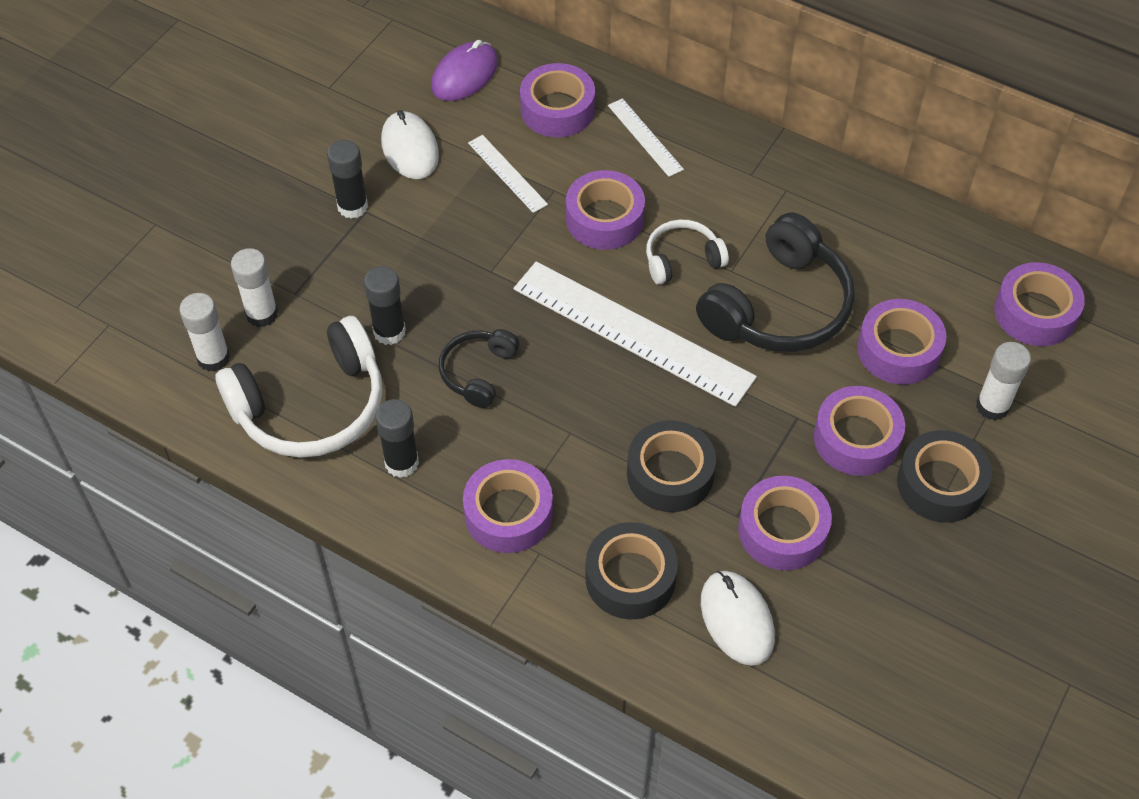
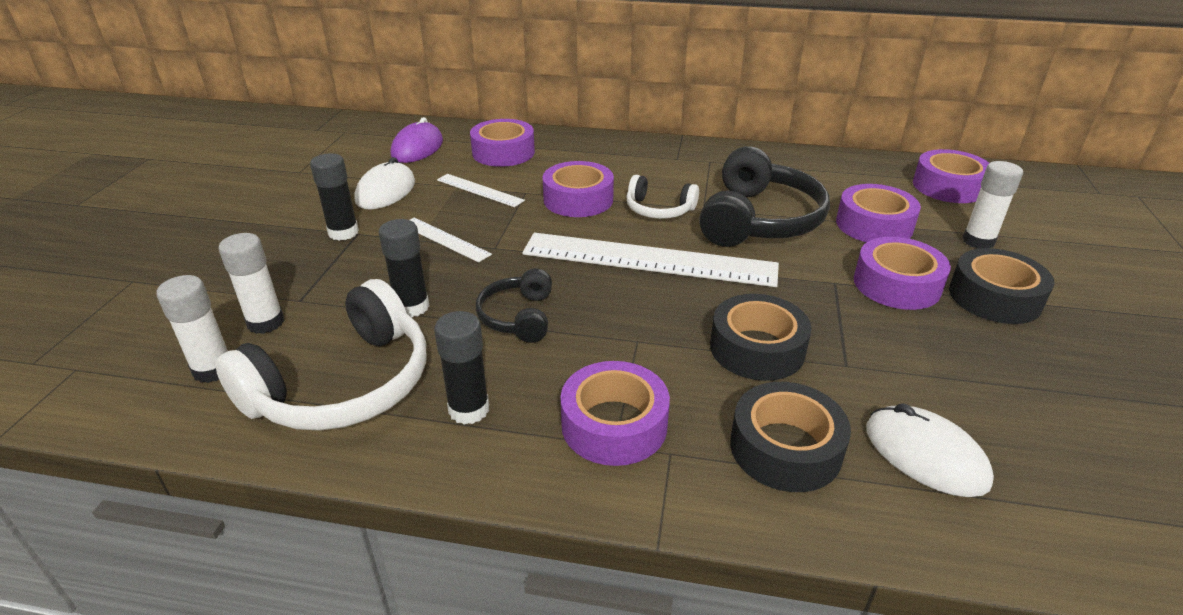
camera: 20 degrees left, 20 degrees down
(410, 148) = (386, 191): white mouse -> white mouse turned 60 degrees clockwise
(645, 137) = (582, 154): white ruler -> white ruler (445, 239)
(682, 259) = (659, 209): white headphones -> white headphones turned 120 degrees counterclockwise
(782, 530) = (898, 365): purple tape -> none

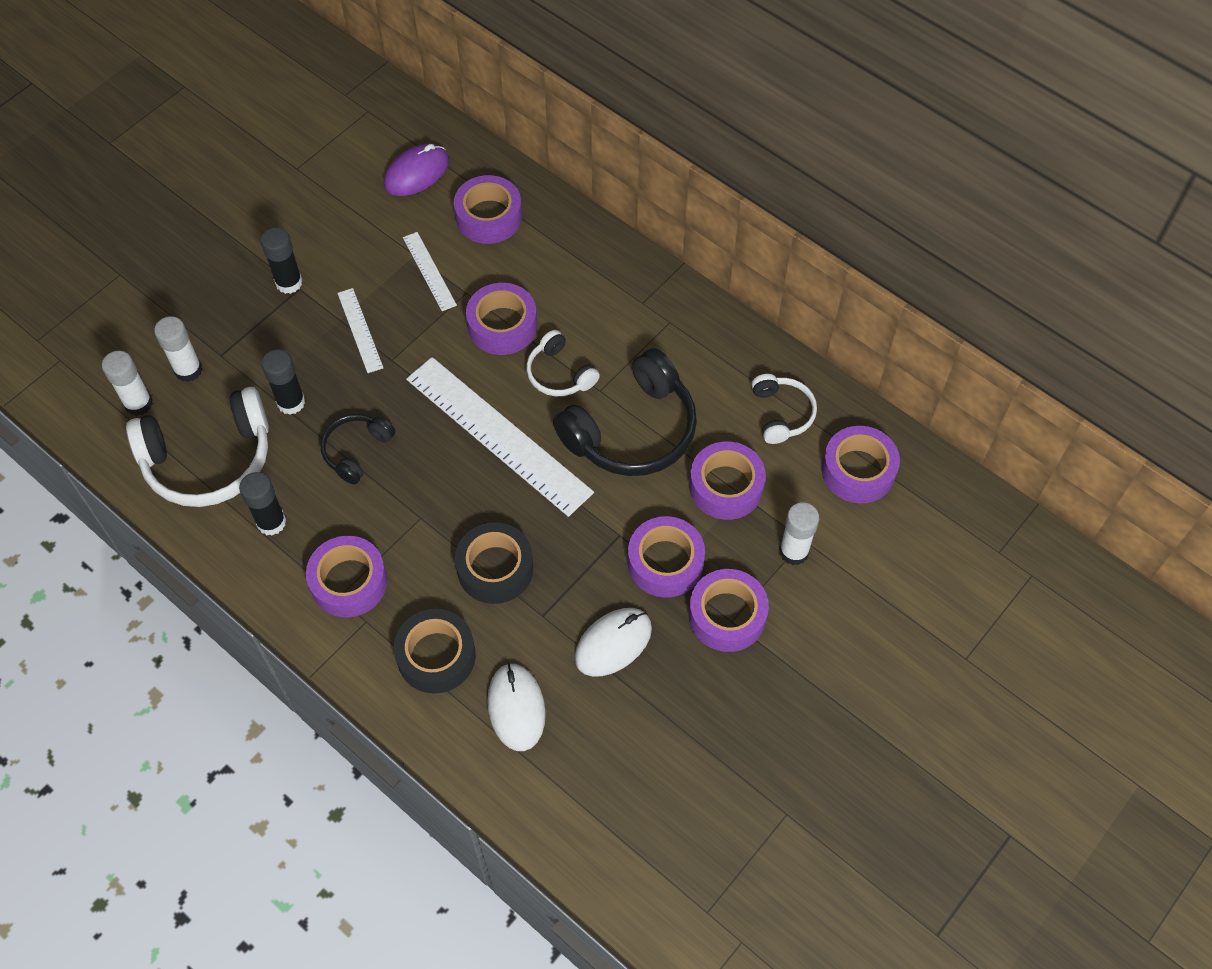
camera: 30 degrees right, 25 degrees up
(386, 191) = (351, 236): white mouse -> white mouse (613, 643)
(854, 178) = (781, 413): none -> white headphones
(994, 297) = (727, 615): black tape -> purple tape

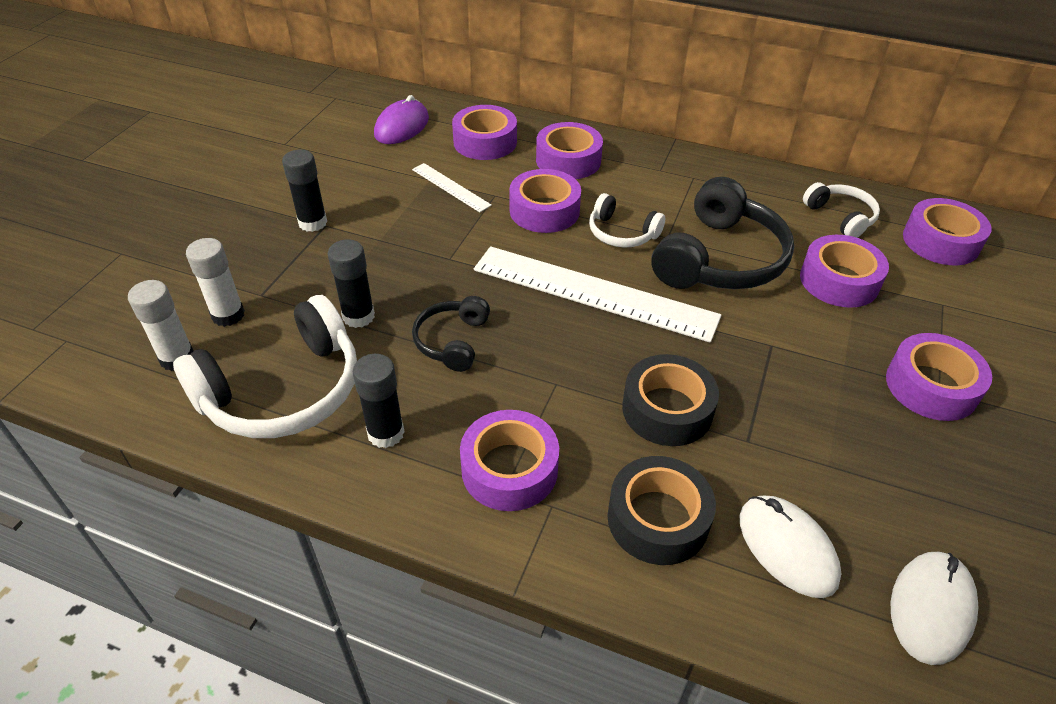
camera: 20 degrees left, 15 degrees down
(360, 330) = (404, 243): white ruler -> none
(613, 643) = (841, 445): white mouse -> white mouse (931, 608)
(665, 562) = (834, 356): purple tape -> purple tape (568, 160)
(794, 552) = (943, 315): white glue stick -> none

